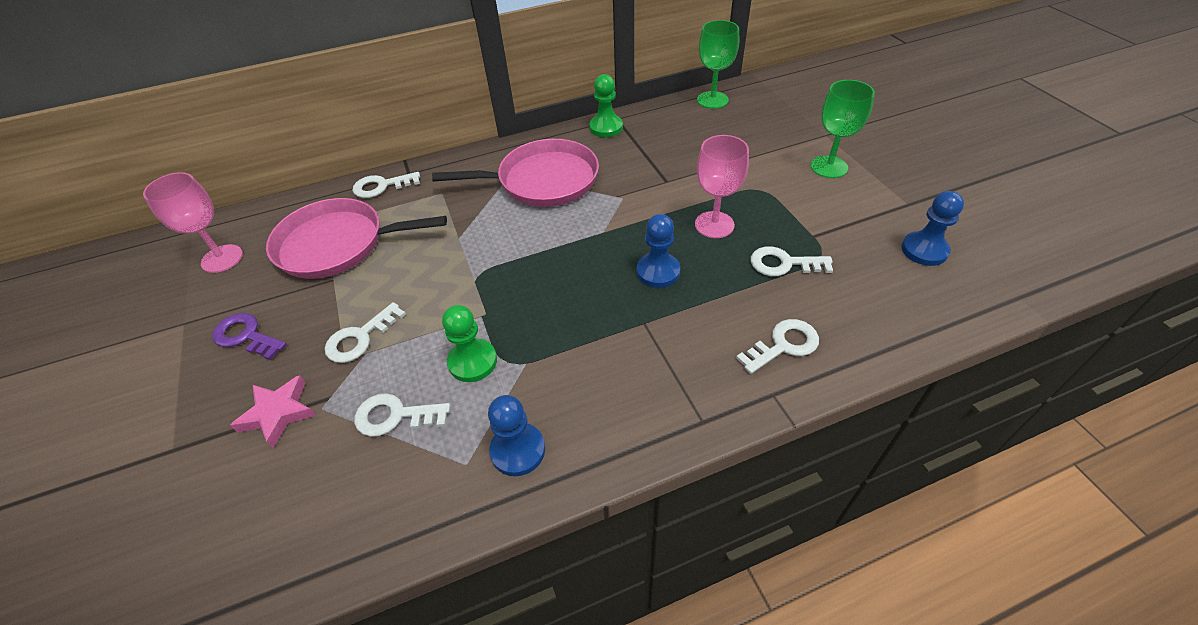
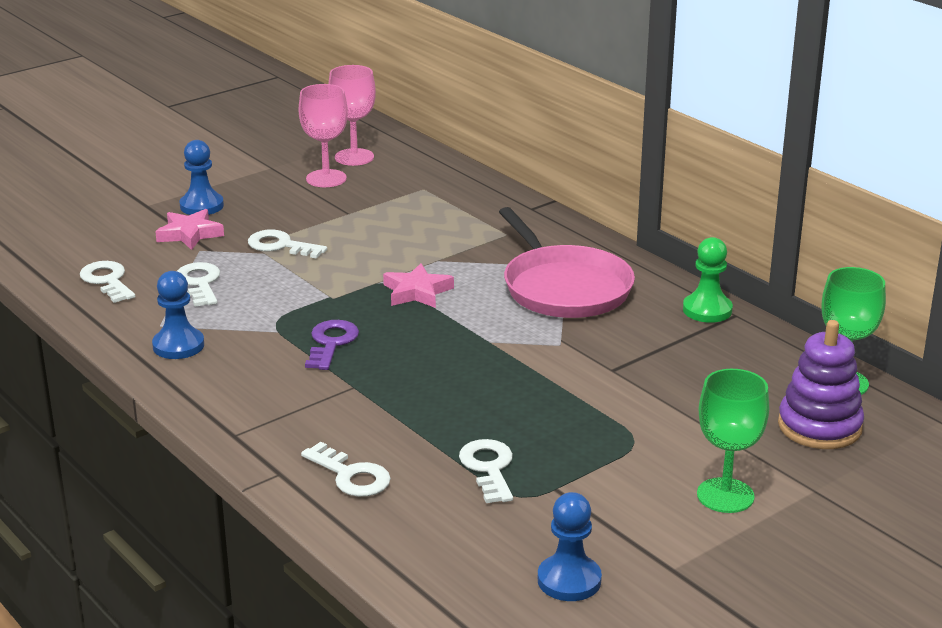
camera: 70 degrees right, 20 degrees down
(246, 336) = (265, 196): purple key -> purple key (331, 343)
(337, 244) = (397, 202): pink pan -> none
(381, 186) = (499, 200): white key -> white key (107, 280)
(472, 361) = (270, 304): green pawn -> none
(505, 258) = (417, 292): none -> pink star
(658, 271) = (436, 384): blue pawn -> blue pawn (201, 206)
(714, 225) = (540, 413): pink goblet -> pink goblet (326, 178)
(758, 118) = (819, 426): none -> purple stacking toy

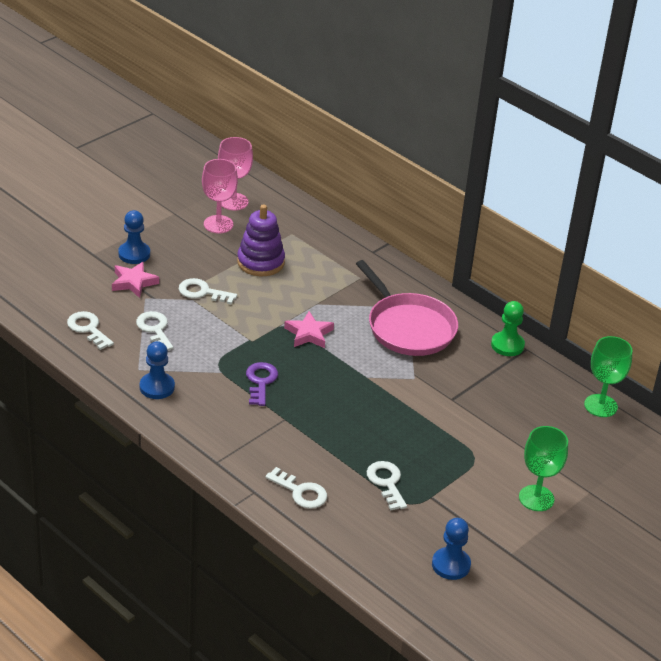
camera: 10 degrees left, 10 degrees up
(819, 426) = (589, 442): purple stacking toy -> purple stacking toy (260, 262)

